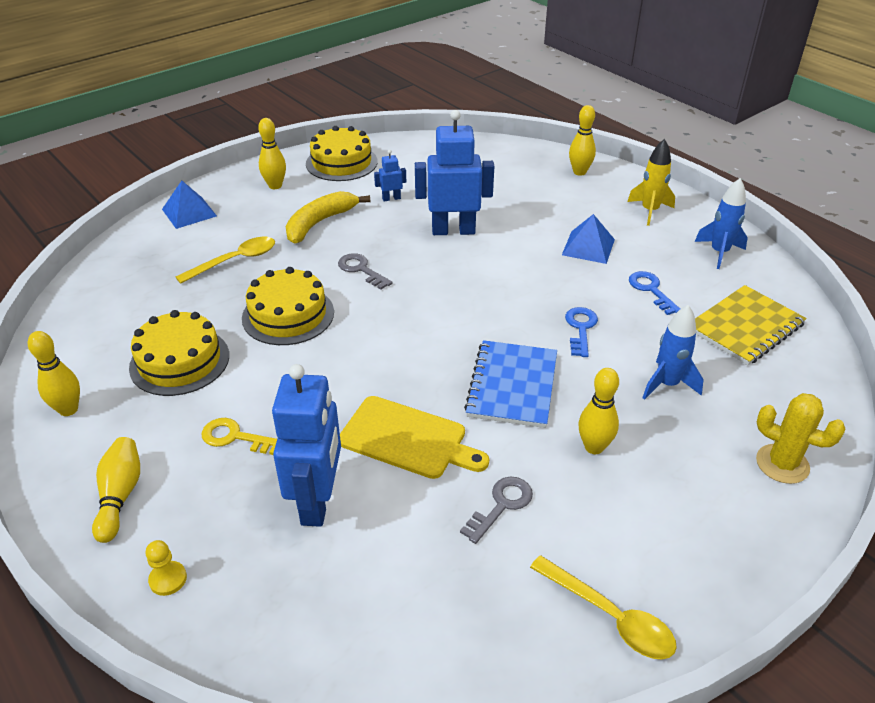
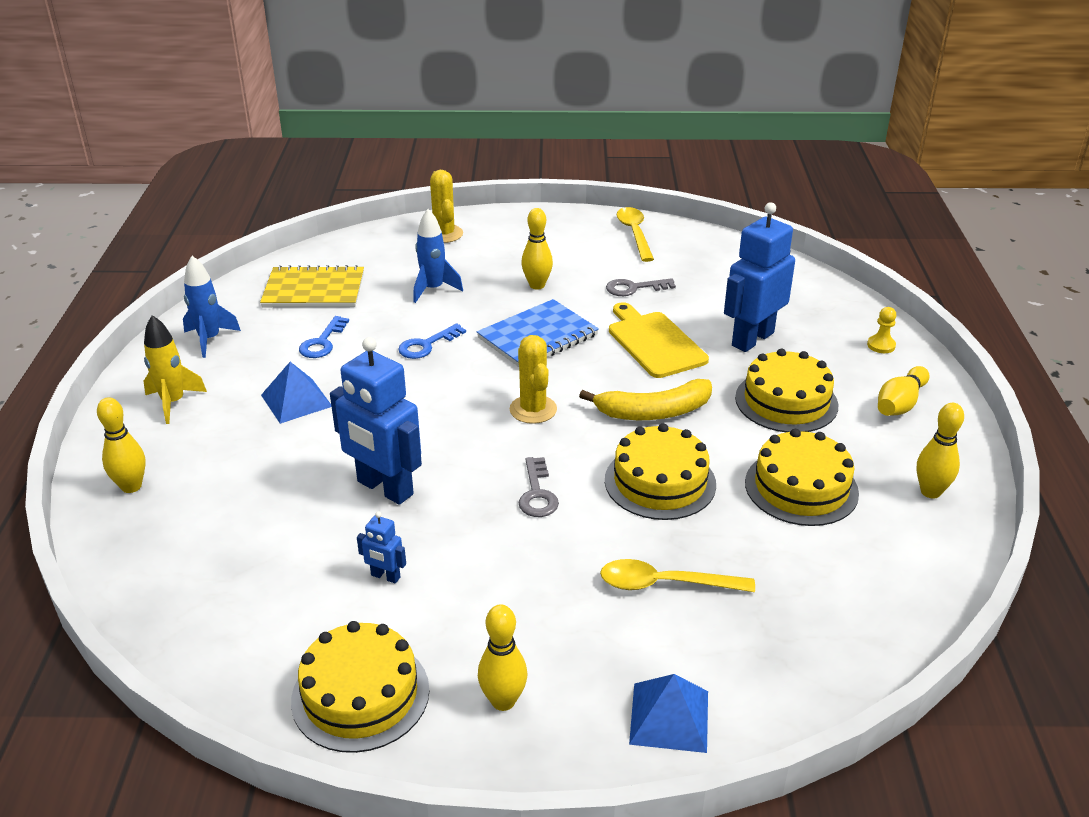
camera: 140 degrees left, 5 degrees down
(235, 437) = (786, 401): yellow key -> yellow cake
(319, 223) = (514, 587): yellow banana -> yellow banana (654, 412)
(432, 320) = (533, 409): none -> yellow cactus

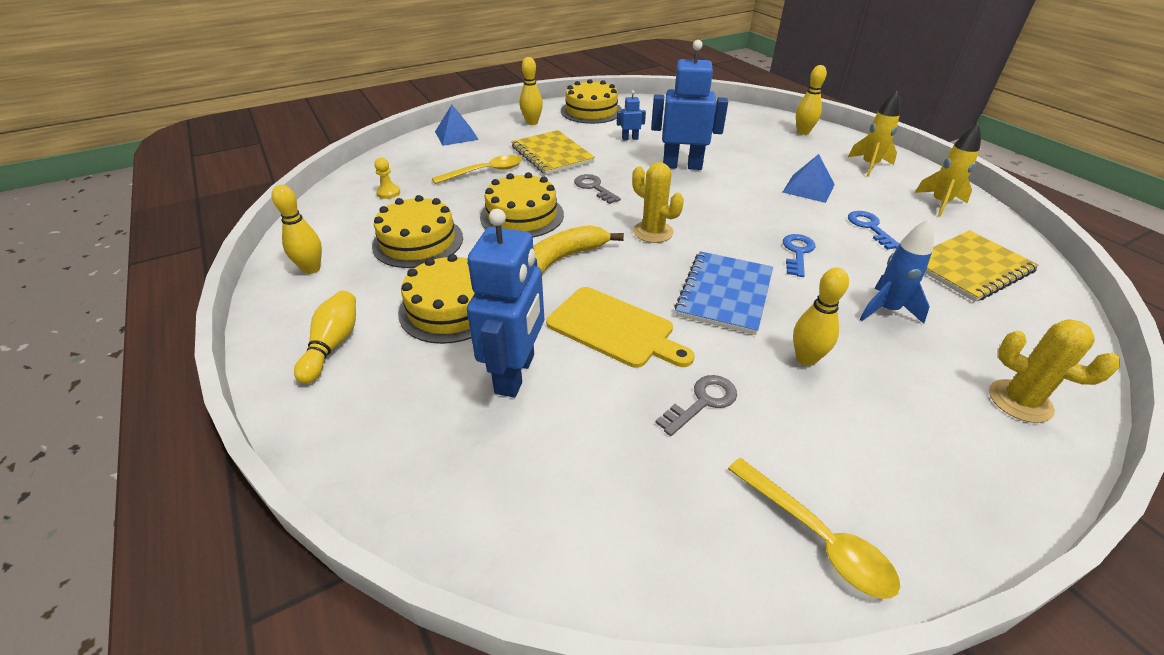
camera: 150 degrees right, 5 degrees up
(209, 339) = (940, 203): blue rocket -> yellow rocket
(539, 585) = (551, 154): none -> yellow notebook
(881, 345) = (353, 426): yellow pawn -> yellow pawn (388, 193)

